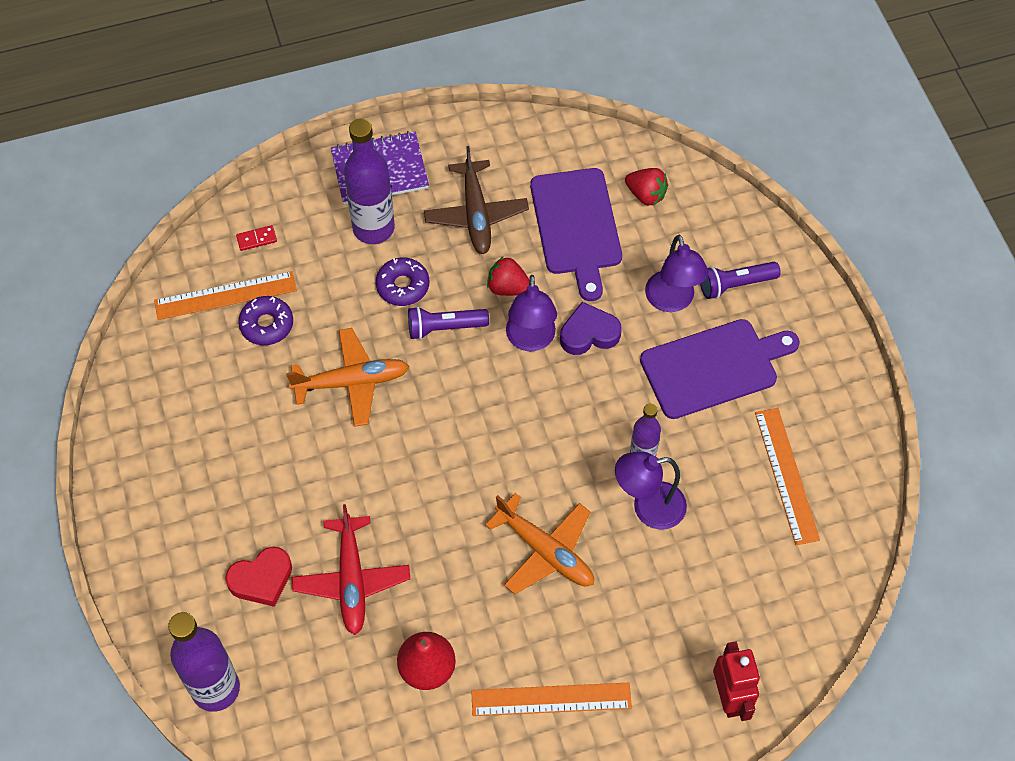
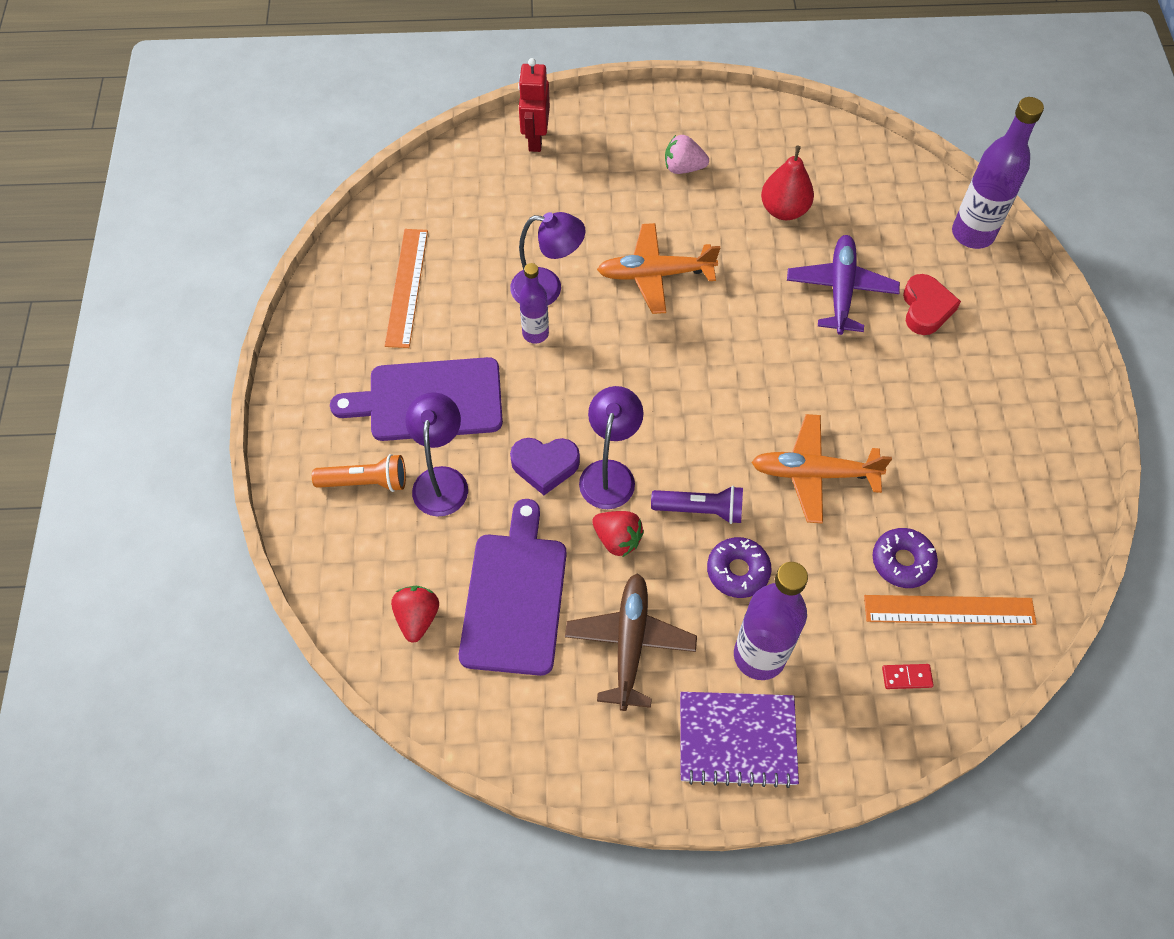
camera: 165 degrees left, 0 degrees up
(261, 579) = (926, 308): red heart -> red heart turned 105 degrees clockwise
(352, 580) = (840, 290): red plane -> purple plane
(545, 551) = (655, 274): orange plane -> orange plane turned 60 degrees counterclockwise
(551, 699) = (683, 168): orange ruler -> pink strawberry
(646, 195) = (417, 618): red strawberry -> red strawberry turned 45 degrees clockwise
(735, 284) = (365, 482): purple flashlight -> orange flashlight

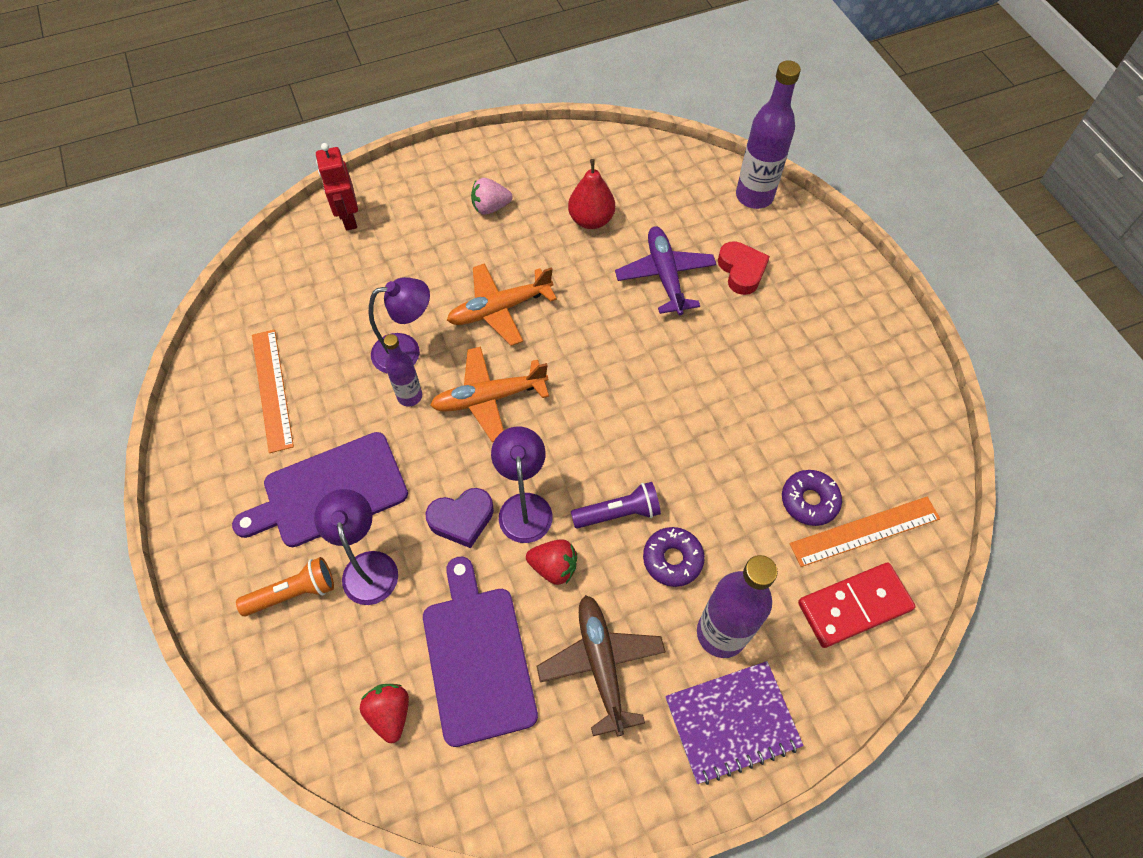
camera: 20 degrees left, 0 degrees up
(813, 473) = (704, 446): orange plane -> orange plane (489, 398)
(906, 677) = (854, 606): red domino -> red domino, size x2.33

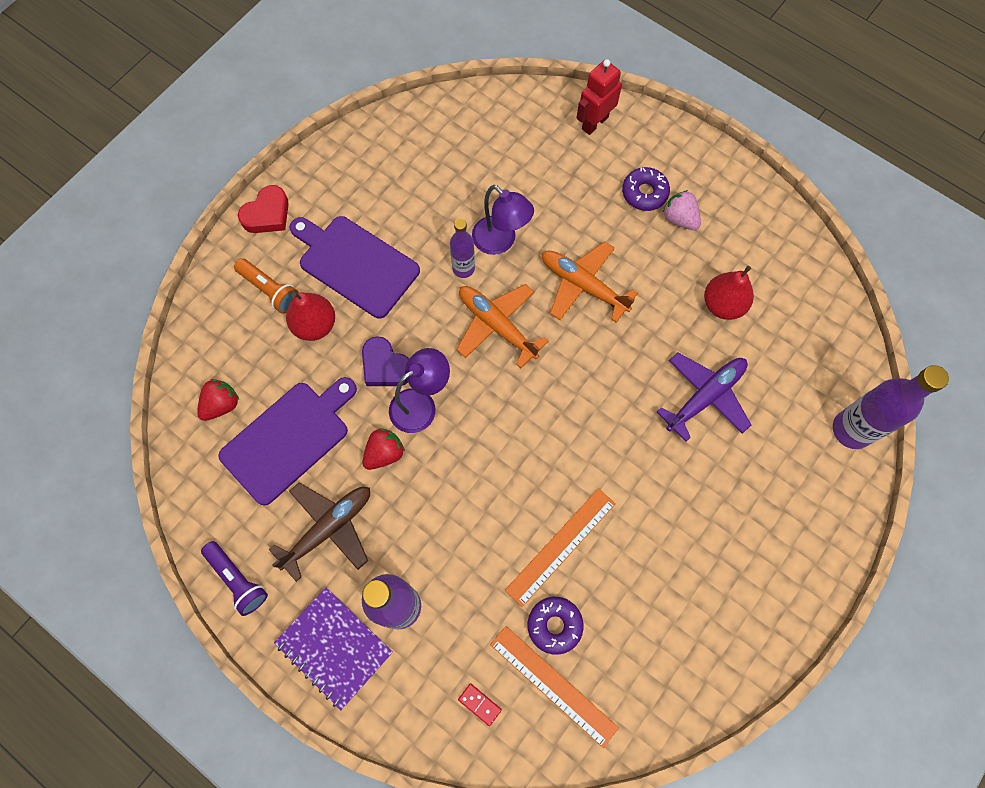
camera: 60 degrees right, 10 degrees up
(272, 389) = (411, 173): orange ruler -> orange ruler (561, 546)
(368, 566) = (315, 325): purple lamp -> red pear
(554, 567) = (384, 453): red strawberry -> red strawberry turned 120 degrees counterclockwise
(618, 513) = (455, 477): purple flashlight -> purple flashlight (237, 580)
(672, 559) = (439, 539): purple donut -> purple donut (644, 193)
(741, 271) = (755, 459): red heart -> red heart (267, 214)
(854, 606) = (479, 704): red domino -> red domino, size x0.43

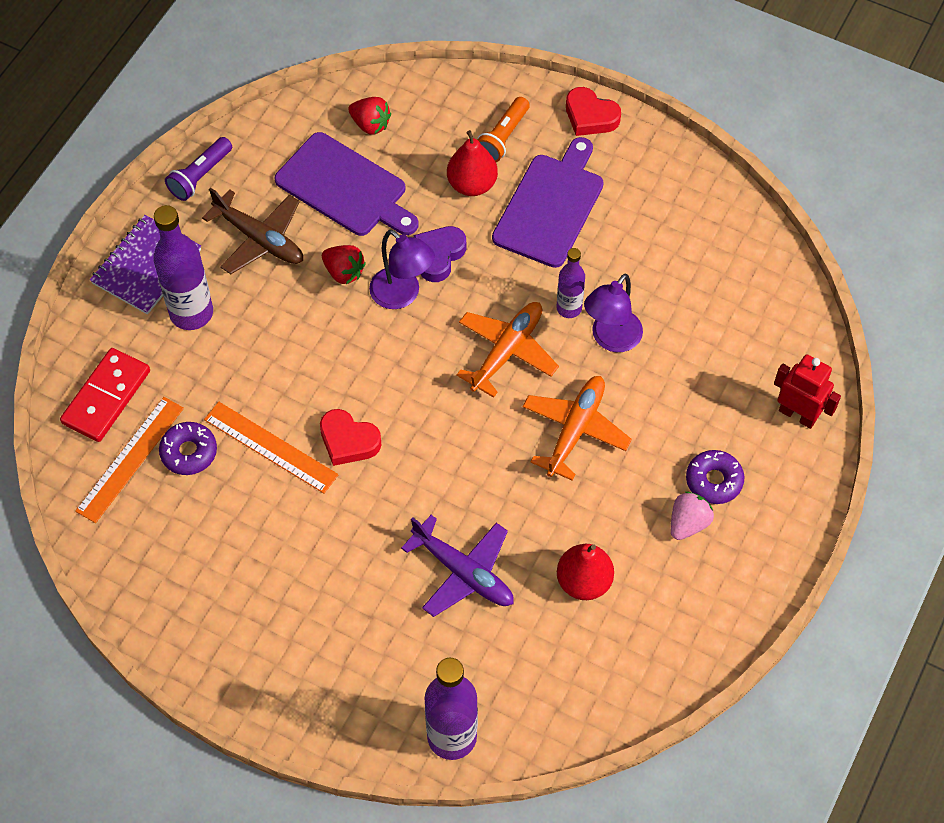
camera: 80 degrees right, 10 degrees down
(479, 704) = (106, 397): red domino -> red domino, size x2.33
(565, 474) = (348, 441): none -> red heart

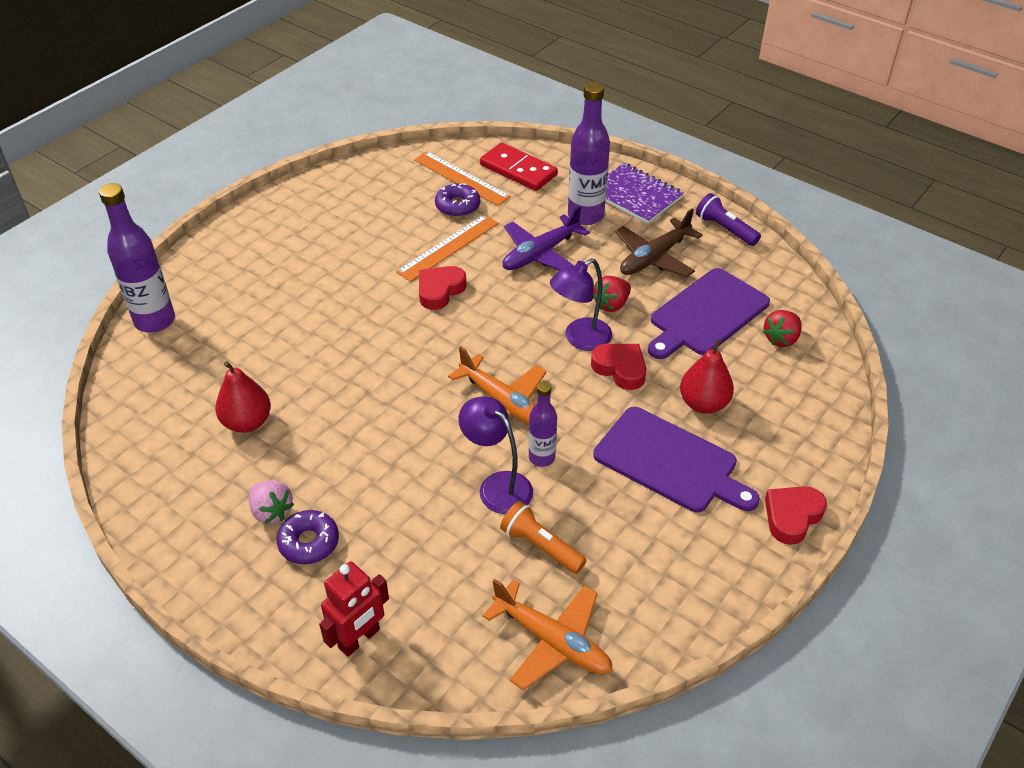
camera: 100 degrees right, 15 degrees down
(438, 256) = (620, 369): purple heart -> red heart
(463, 572) = (291, 345): purple plane -> purple plane (540, 254)
(503, 137) = (763, 436): orange flashlight -> orange flashlight (541, 546)
(575, 430) = (403, 440): orange plane -> orange plane (552, 641)

